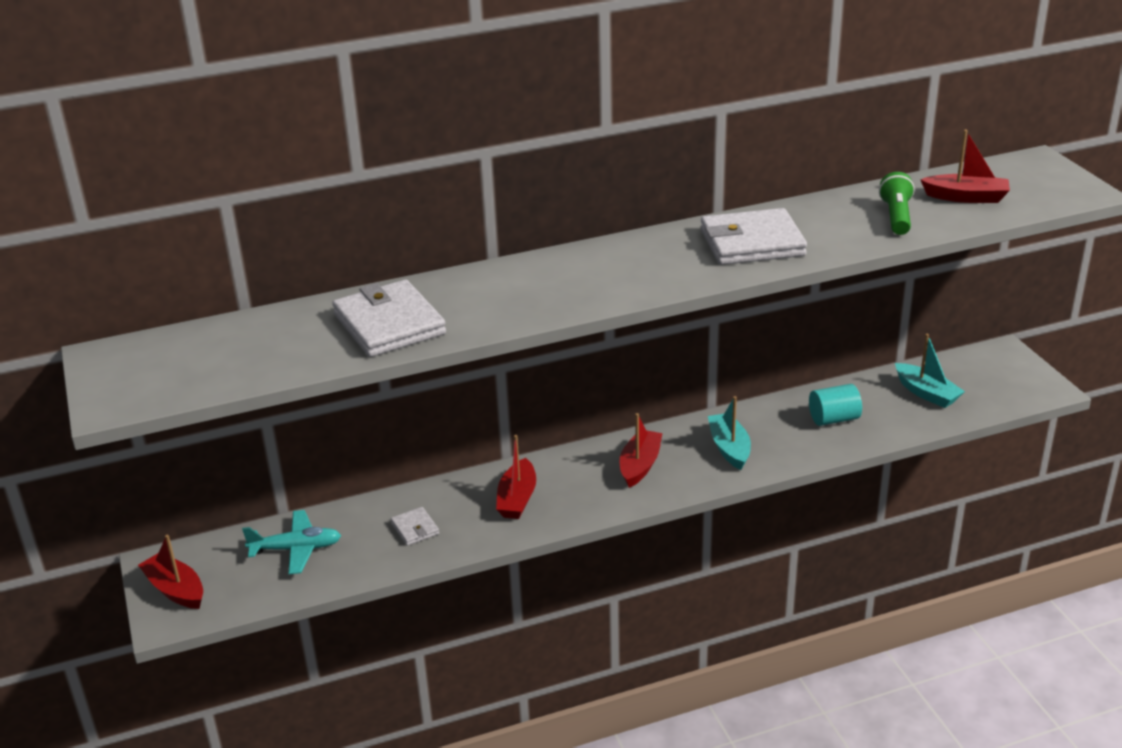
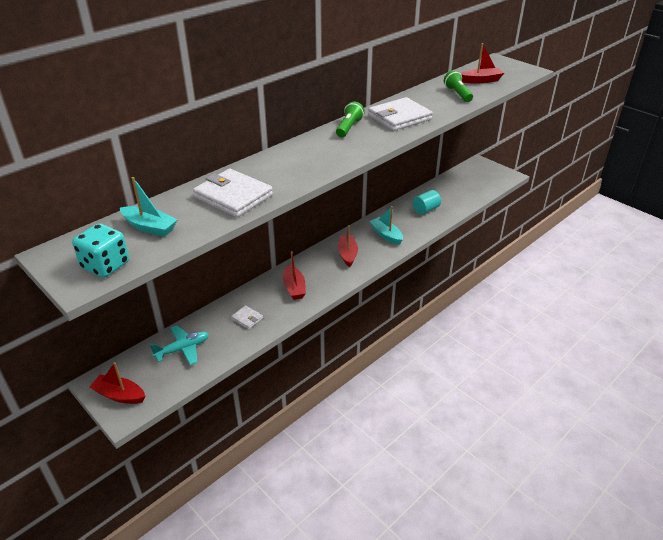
camera: 25 degrees left, 5 degrees up
(156, 386) = (105, 265): none -> turquoise dice
(651, 246) = (349, 128): none -> green flashlight
(926, 393) = (459, 188): turquoise boat -> turquoise boat (149, 227)

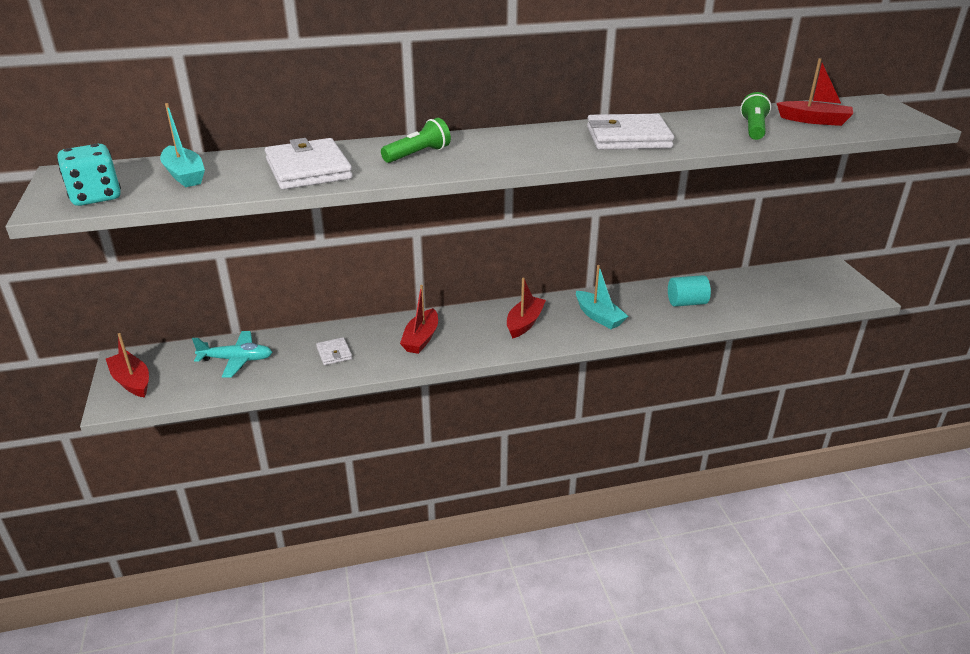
camera: 30 degrees right, 5 degrees down
(349, 128) = (543, 134): green flashlight -> green flashlight (418, 154)
(386, 235) = (599, 317): turquoise boat -> turquoise boat turned 150 degrees clockwise

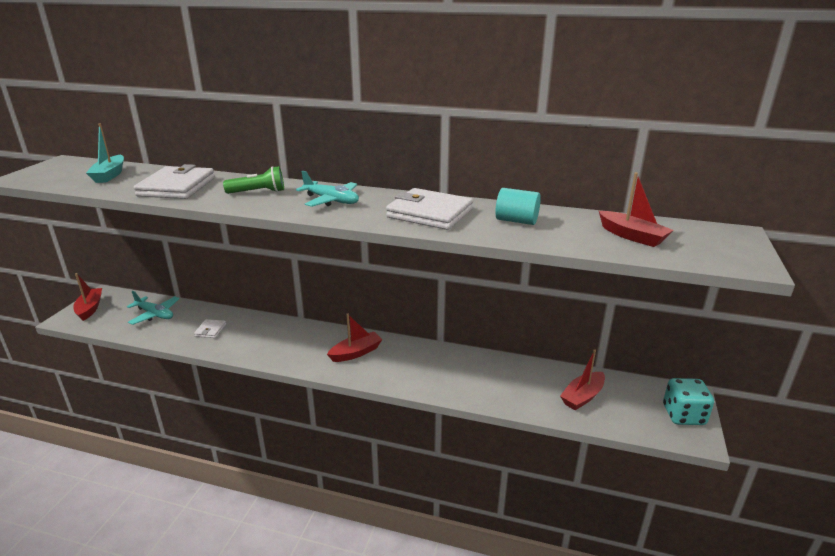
camera: 30 degrees right, 5 degrees down
(96, 197) = (46, 177): turquoise dice -> turquoise dice (683, 415)
(421, 339) = (273, 339): red boat -> red boat (582, 397)
(513, 146) = (331, 200): none -> turquoise plane
(599, 317) = (417, 367): turquoise boat -> none
(686, 303) = (505, 381): turquoise cylinder -> turquoise cylinder (516, 221)
(753, 129) = (555, 230): green flashlight -> none

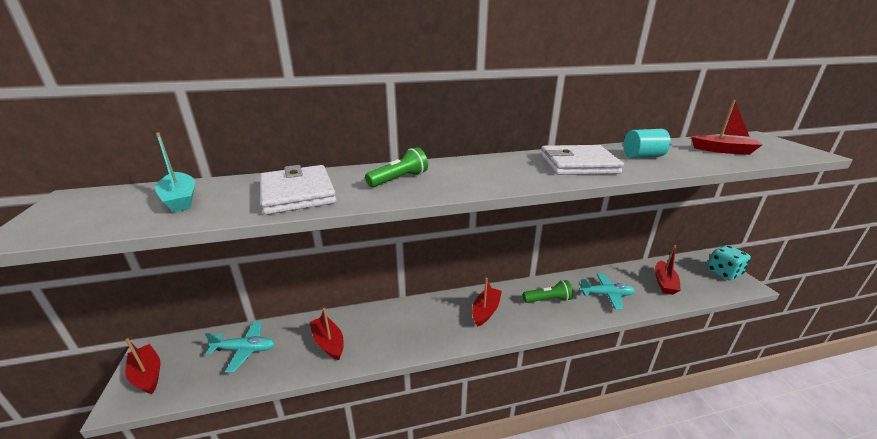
camera: 30 degrees left, 0 degrees up
(210, 330) = (328, 342): white wallet -> red boat
(331, 200) = (482, 172): turquoise plane -> turquoise plane (606, 295)
(426, 365) = (548, 300): none -> green flashlight

